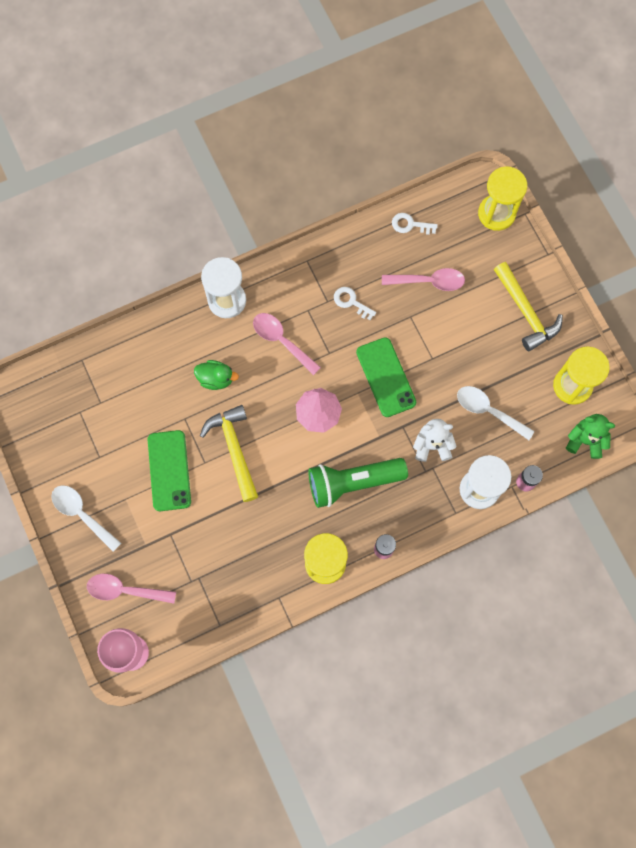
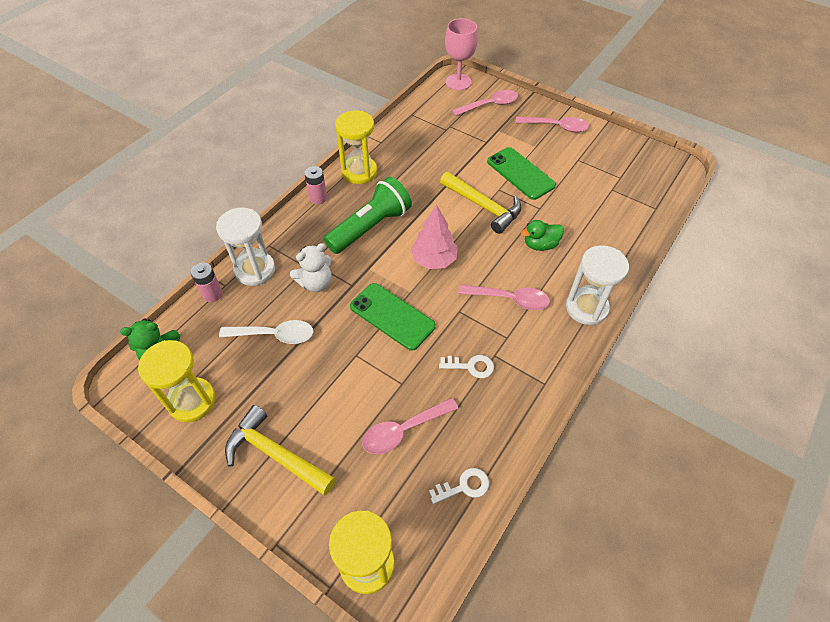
camera: 150 degrees right, 20 degrees down
(82, 514) = (556, 127): white spoon -> pink spoon

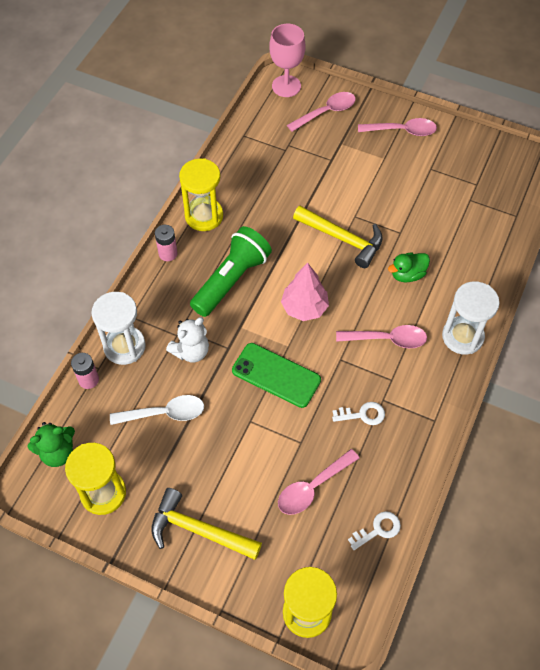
camera: 10 degrees left, 5 degrees up
(520, 173) = (374, 194): green phone -> none

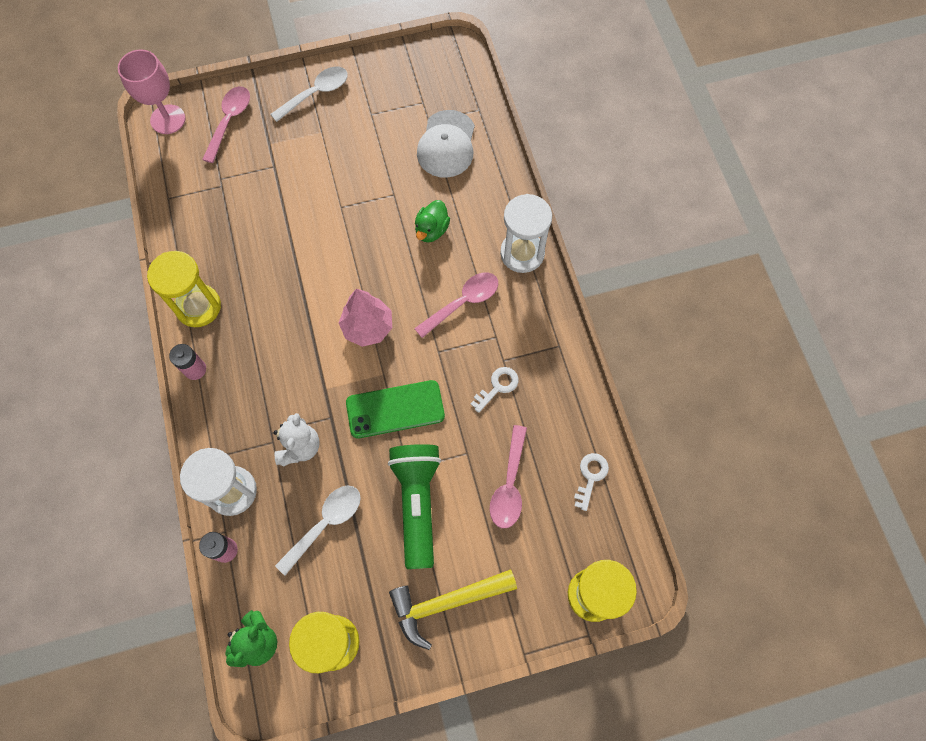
camera: 40 degrees left, 10 degrees up
(231, 280) = (279, 350): green flashlight -> green flashlight (417, 503)
(342, 239) = (347, 237): yellow hammer -> none
(402, 131) = (316, 93): pink spoon -> white spoon
(470, 224) = (446, 144): none -> white cap

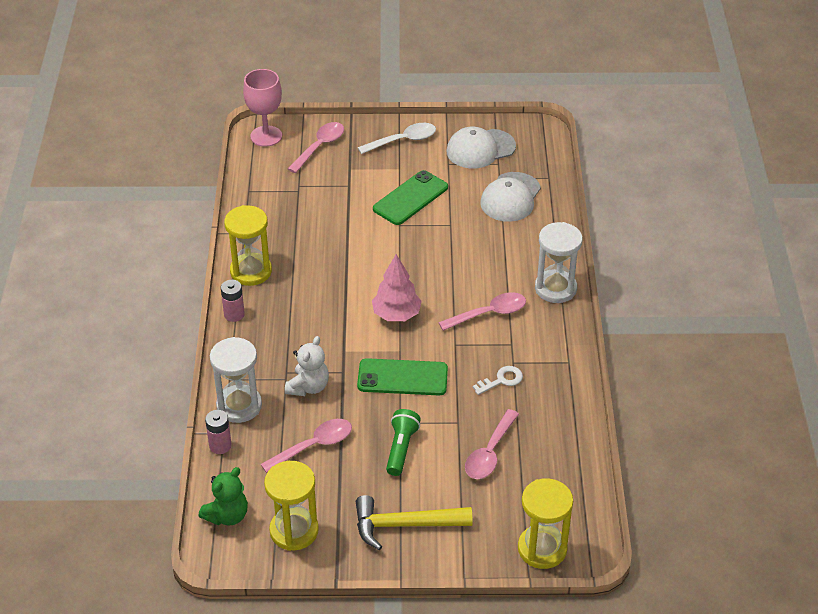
camera: 15 degrees right, 25 degrees down
(325, 523) = (314, 445): white spoon -> pink spoon
(343, 169) = (410, 198): none -> green phone
(399, 87) = (480, 149): none -> white cap
(417, 503) = (401, 448): green flashlight -> green flashlight, size x0.61
(431, 230) = (477, 256): green duck -> none
(590, 477) = (568, 463): white key -> none

